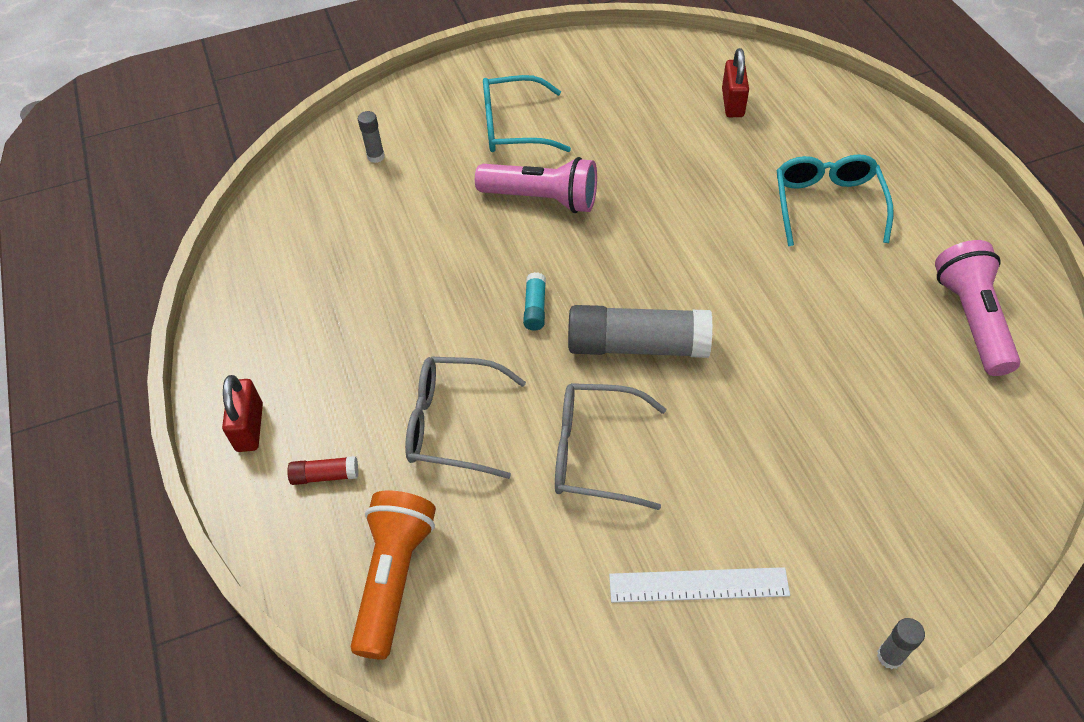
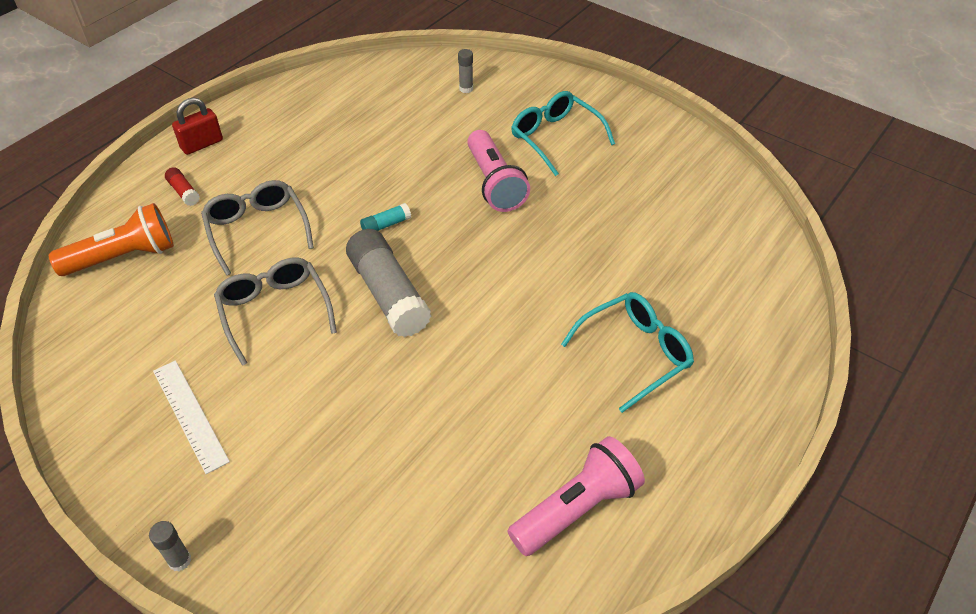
camera: 55 degrees right, 5 degrees down
(732, 103) = (703, 246): red padlock -> none

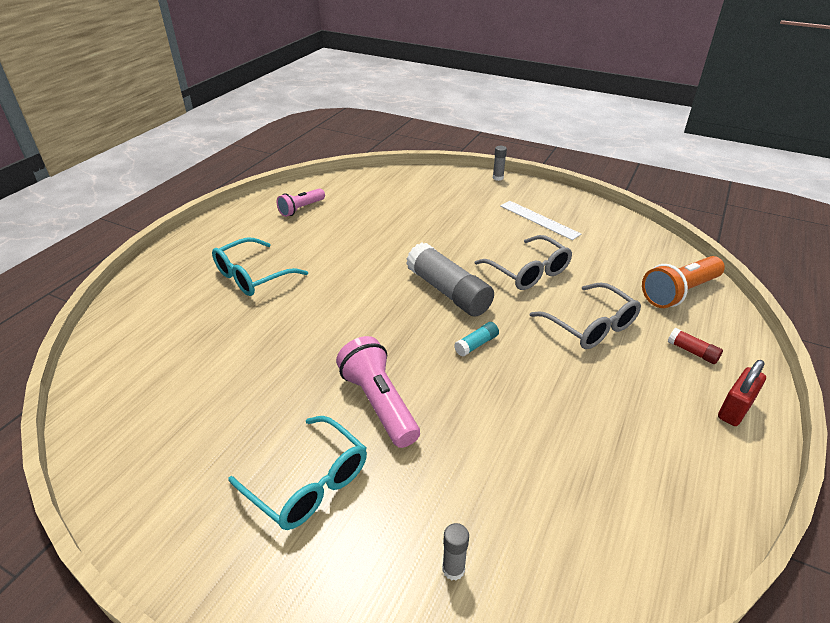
camera: 170 degrees right, 10 degrees down
(576, 508) = (301, 209): pink flashlight -> pink flashlight, size x0.64

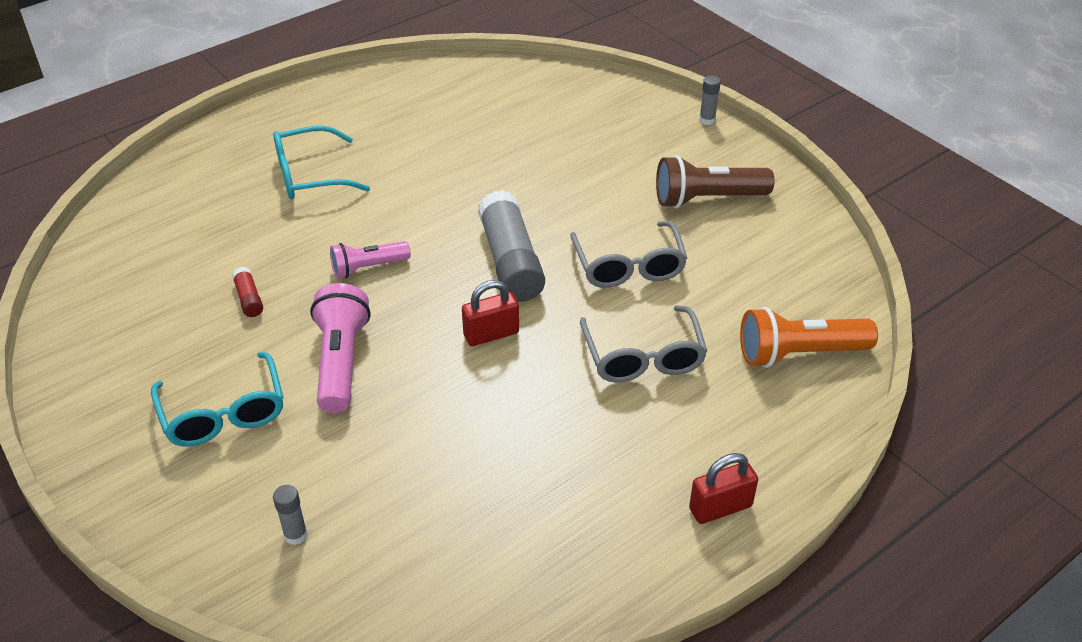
camera: 25 degrees right, 5 degrees up
(301, 209) = (421, 100): pink flashlight -> pink flashlight (368, 267)
(476, 344) = (491, 334): turquoise glue stick -> red padlock
(539, 220) = (707, 199): white ruler -> brown flashlight
(692, 352) = (738, 429): red glue stick -> red glue stick (249, 299)

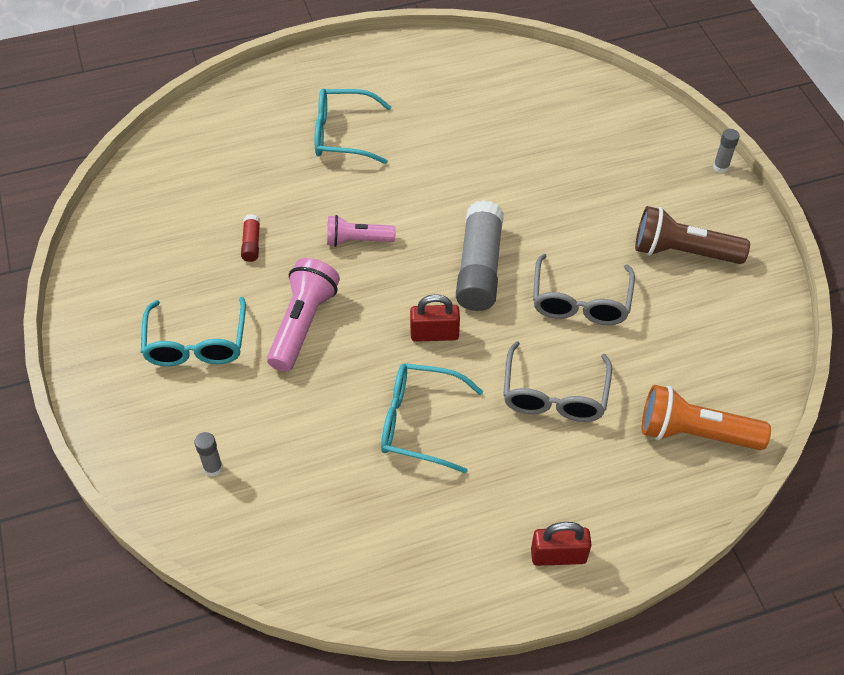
camera: 20 degrees right, 10 degrees up
(512, 422) = (419, 422): none -> turquoise glasses

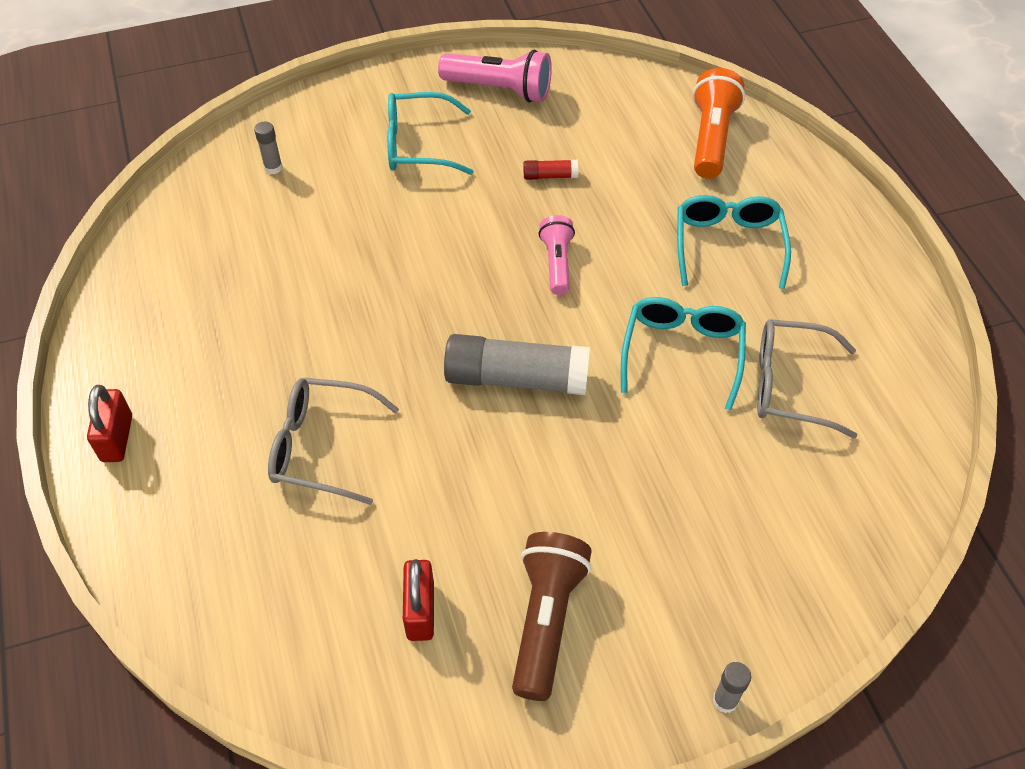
camera: 90 degrees right, 0 degrees up
(303, 324) = (438, 222): pink flashlight -> pink flashlight (499, 89)
(419, 422) = (301, 320): turquoise glasses -> turquoise glasses (682, 352)
(434, 334) = (418, 334): red padlock -> red padlock (420, 611)
(580, 302) = (459, 484): grey glasses -> grey glasses (789, 385)
(695, 433) = (246, 596): orange flashlight -> orange flashlight (711, 138)

